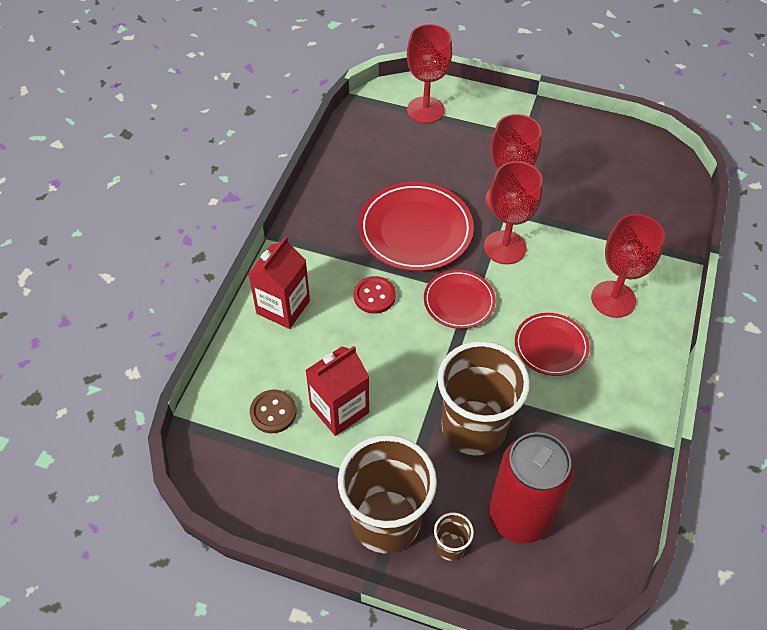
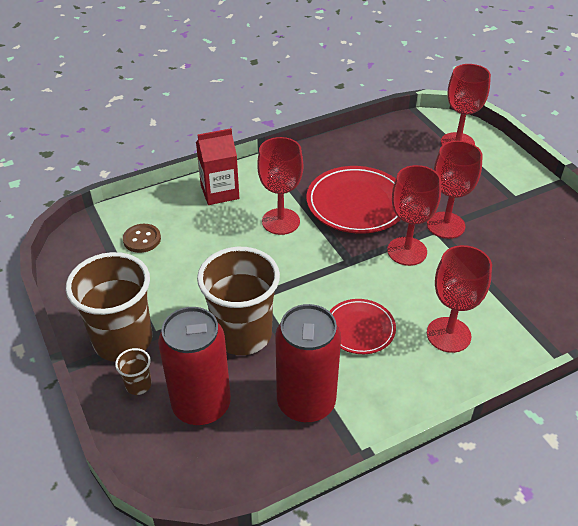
camera: 45 degrees right, 10 degrees down
(339, 409) = (178, 264): red carton -> none
(374, 296) = (281, 221): red button -> red goblet
(459, 301) = (331, 260): red plate -> none
(587, 442) = (306, 402): none -> red can

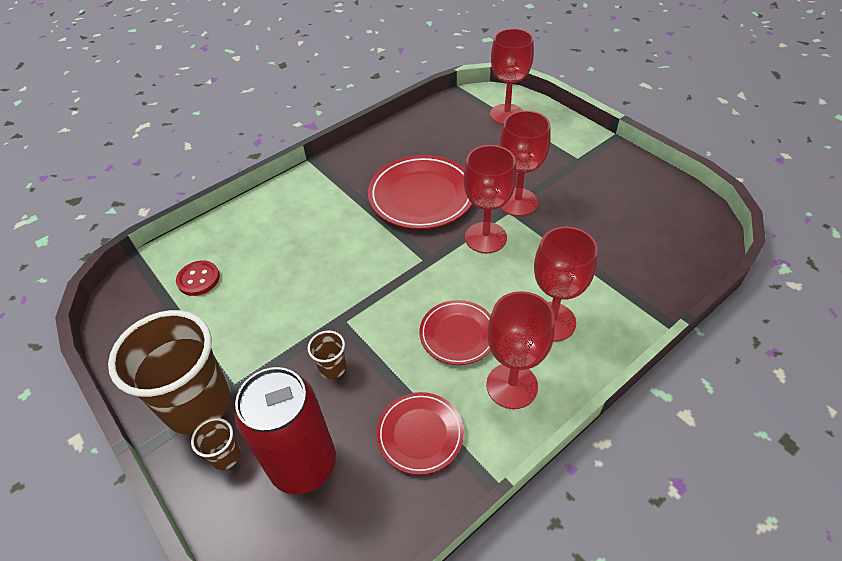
camera: 10 degrees left, 5 degrees up
(142, 239) = (198, 279): brown button -> red button
(220, 192) = (274, 210): red carton -> none
(242, 334) = (332, 368): brown cup -> brown cup, size x0.42
(281, 221) = (347, 230): red goblet -> red goblet (512, 385)
(306, 402) = (420, 434): red can -> red plate

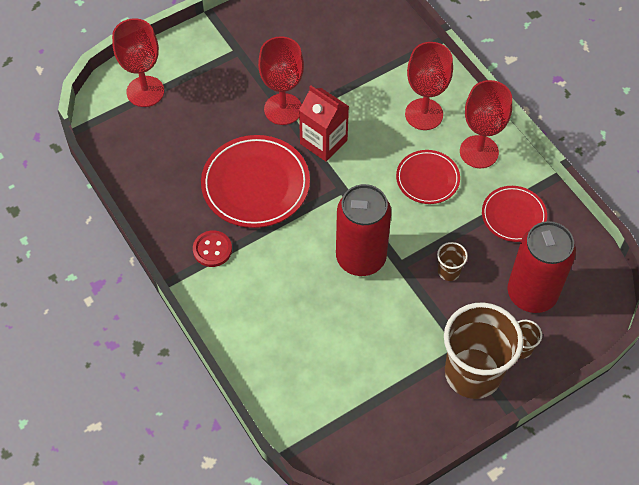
camera: 85 degrees left, 10 degrees up
(198, 279) = (331, 386): red button -> red button (212, 249)
(345, 285) = (361, 258): none -> red can
(485, 237) = (323, 142): red goblet -> red carton

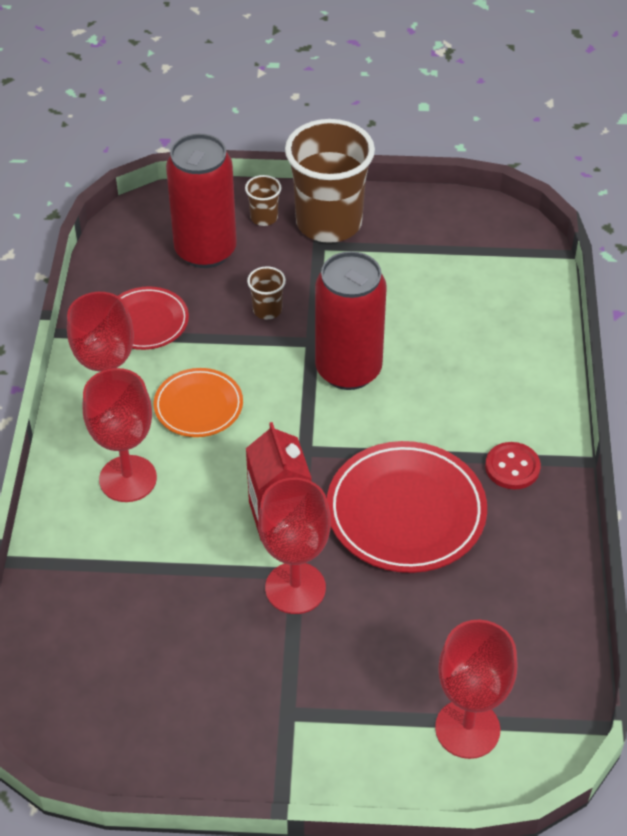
camera: 145 degrees left, 10 degrees down
(427, 179) = (198, 406): red plate -> orange plate

